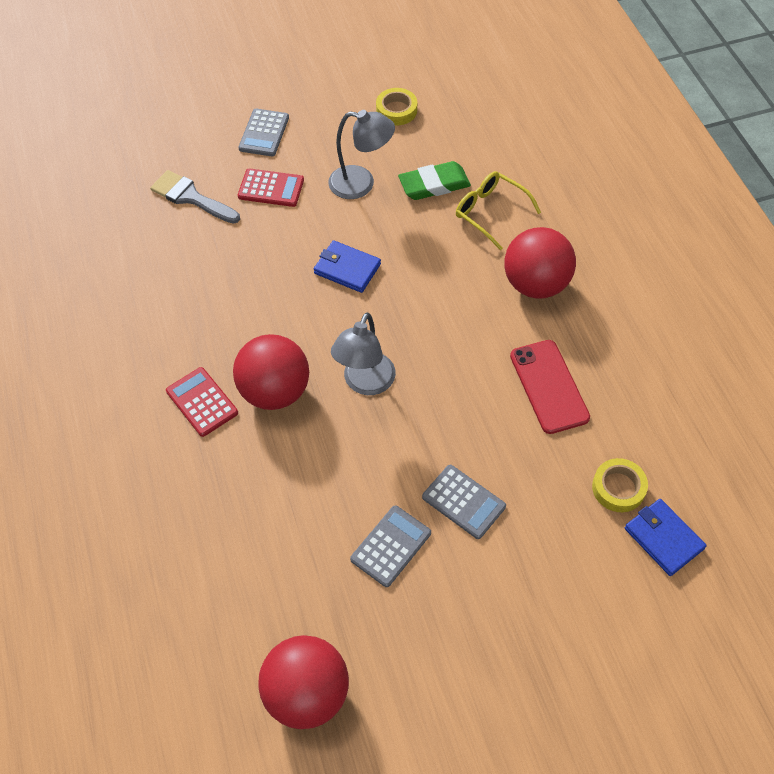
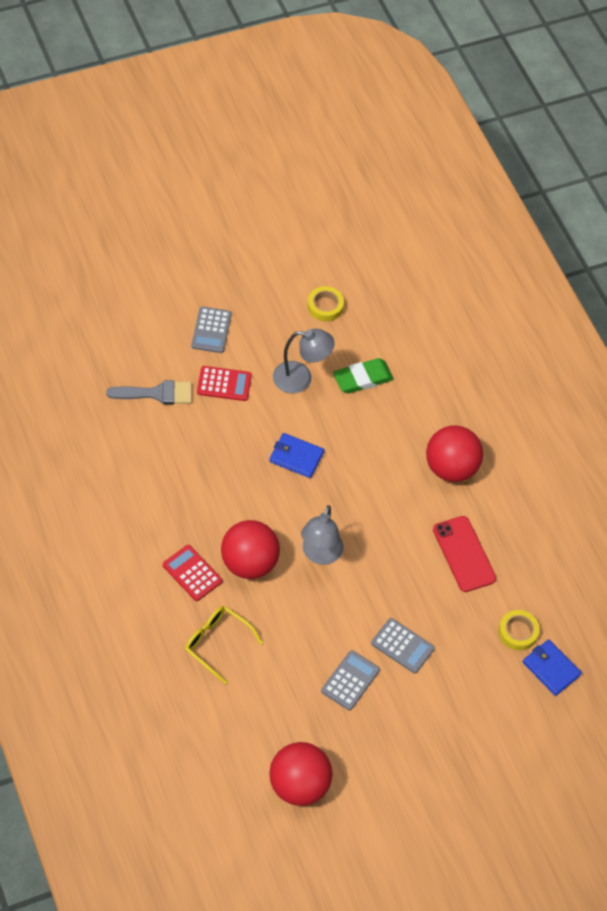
camera: 10 degrees left, 0 degrees up
(191, 197) = (156, 393): grey brush -> grey brush turned 150 degrees clockwise
(490, 212) = (411, 404): yellow glasses -> yellow glasses (217, 643)

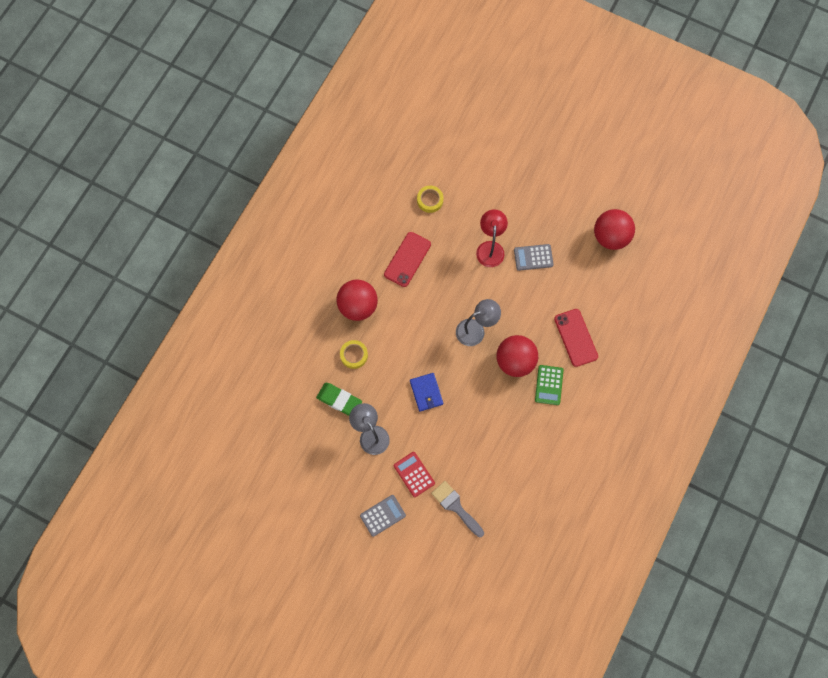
camera: 125 degrees left, 15 degrees up
(192, 573) = (549, 385): red calculator -> green calculator
(217, 643) = (575, 337): yellow glasses -> red phone
(325, 306) = (305, 464): yellow tape -> yellow tape (354, 355)
(402, 646) = (490, 248): grey calculator -> red lamp
(551, 669) = (436, 171): blue wallet -> none

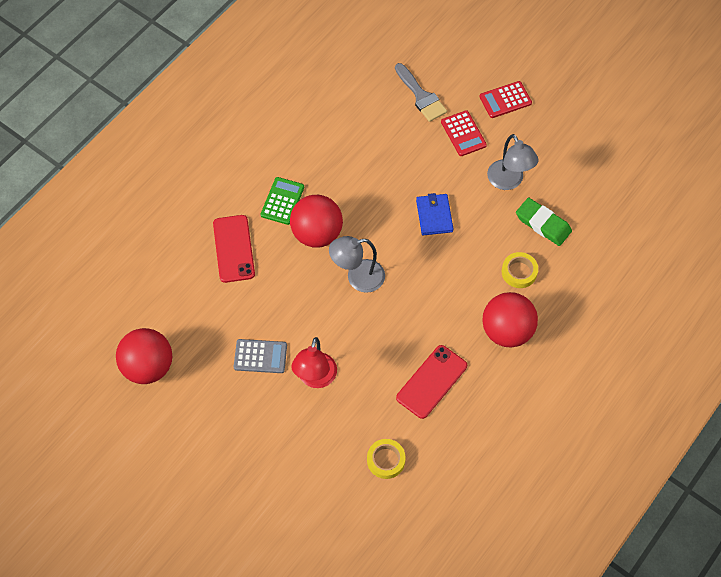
camera: 170 degrees left, 10 degrees down
(382, 515) = (505, 100): grey calculator -> red calculator

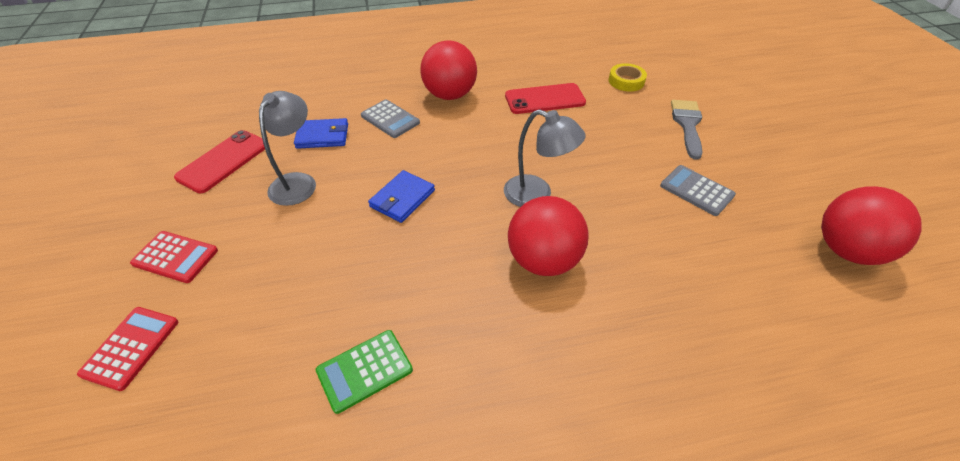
camera: 140 degrees left, 15 degrees down
(233, 249) = (666, 310): red phone -> red phone (223, 161)
(282, 201) = (555, 326): green calculator -> green calculator (364, 370)
(315, 378) = (648, 148): red lamp -> none
(421, 96) = (241, 336): grey brush -> grey brush (687, 125)
(463, 134) = (267, 254): red calculator -> red calculator (131, 347)
(519, 272) = (390, 119): yellow tape -> grey calculator
(543, 224) = (323, 136): green eraser -> blue wallet

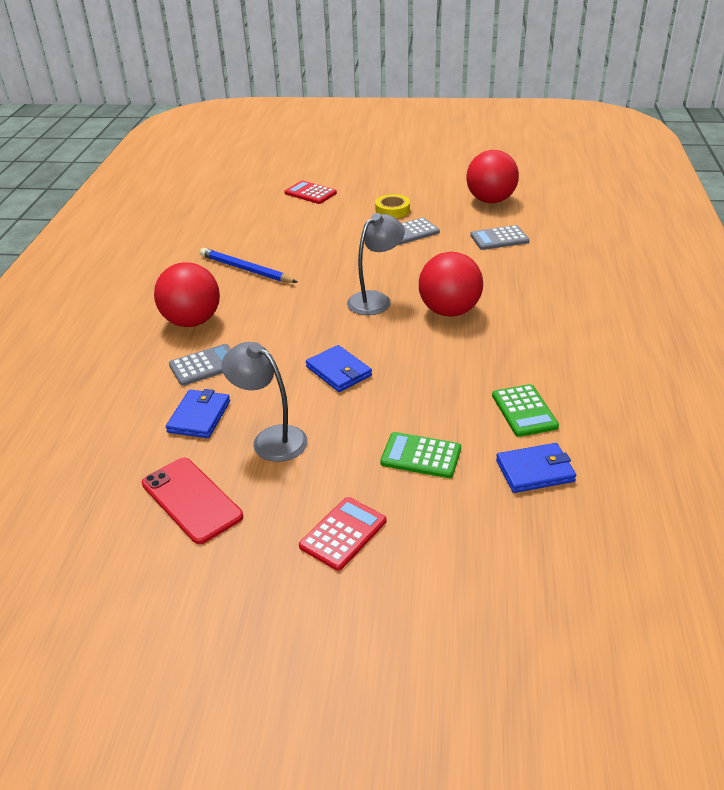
camera: 70 degrees left, 10 degrees down
(131, 347) = (456, 558): red calculator -> red calculator (310, 193)
(256, 399) = (535, 471): none -> blue wallet
(279, 289) = (421, 456): none -> green calculator
(545, 99) = (246, 269): red phone -> blue pencil
(626, 81) = (253, 224): yellow tape -> yellow tape (392, 210)
(687, 125) = (334, 215): grey brush -> none
(747, 278) = (499, 238): none -> grey calculator

